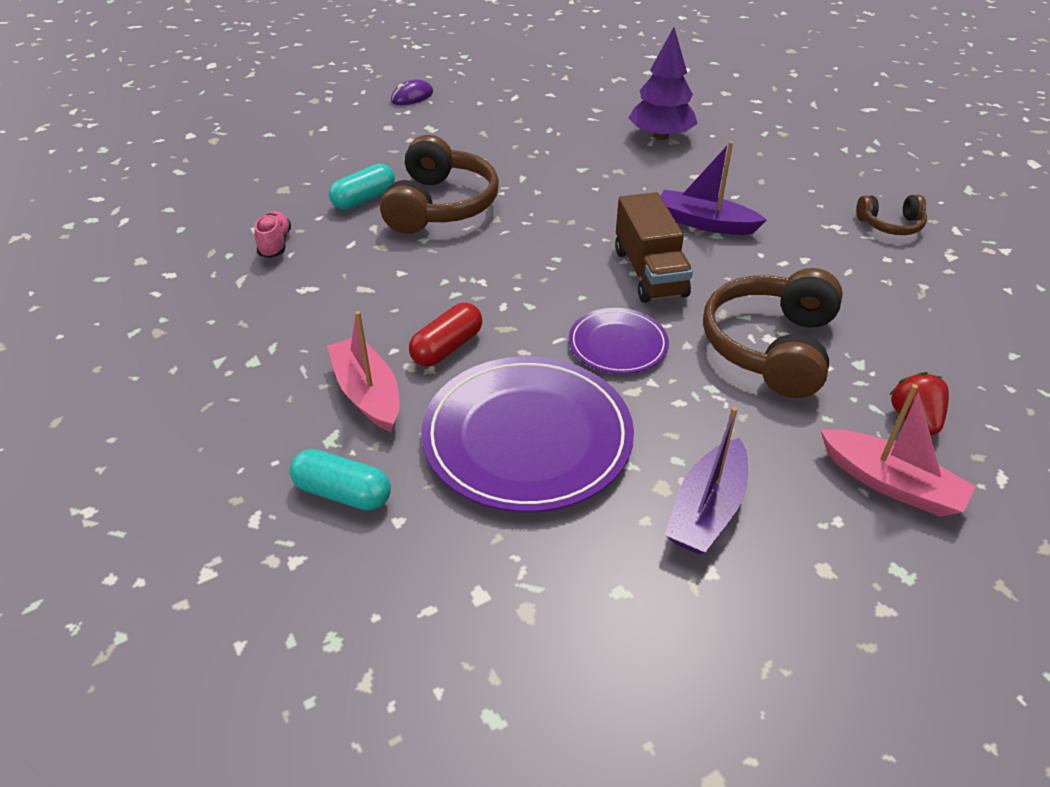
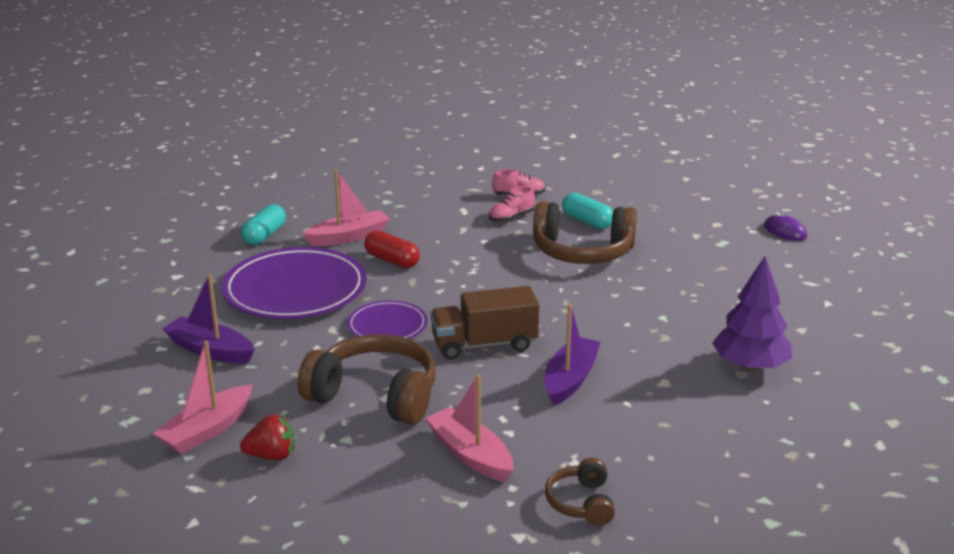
camera: 90 degrees right, 15 degrees down
(340, 251) = (511, 218): none -> pink shoe
(850, 281) = (470, 454): none -> pink boat

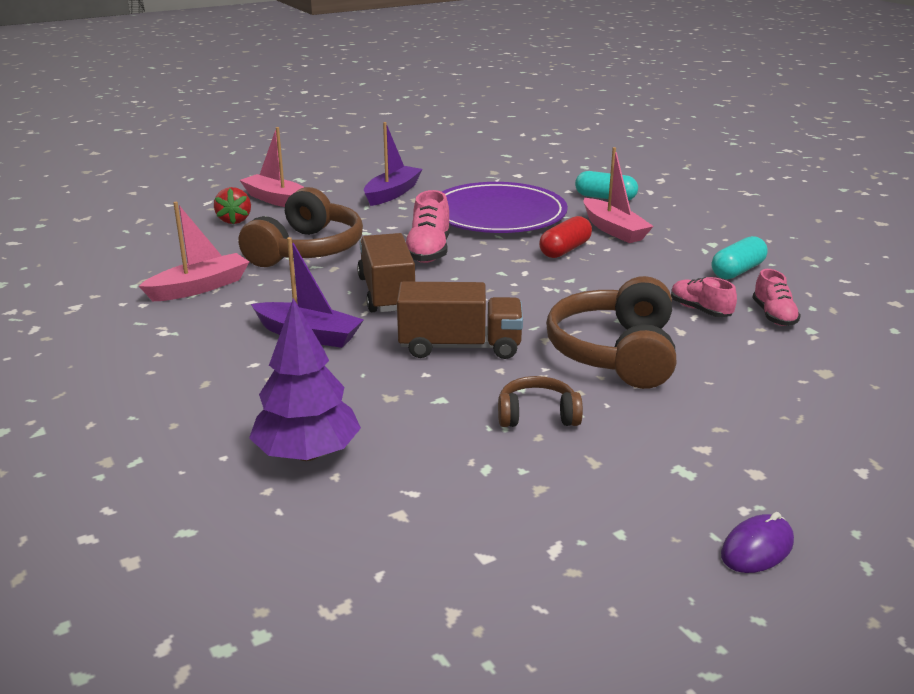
camera: 90 degrees right, 0 degrees up
(387, 325) = (428, 251): purple plate -> pink shoe
(581, 309) = (460, 347): none -> brown truck
(581, 503) = (101, 333): brown headphones -> brown headphones (537, 415)
(587, 221) = (712, 360): turquoise capsule -> turquoise capsule (737, 271)

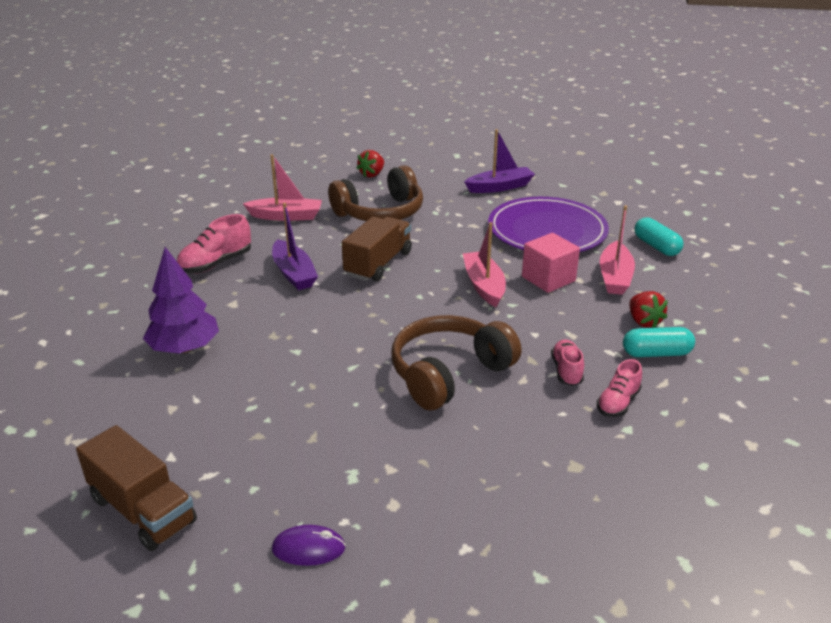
camera: 40 degrees right, 5 degrees up
(277, 200) = (418, 167): pink boat -> pink boat (484, 285)
(428, 251) = (452, 243): pink shoe -> pink shoe (215, 264)
(460, 347) = (362, 321): brown truck -> brown truck (143, 510)
(537, 415) = (331, 390): brown headphones -> none
(565, 250) = (548, 279): red capsule -> pink cube
(690, 253) = (643, 321): none -> red strawberry

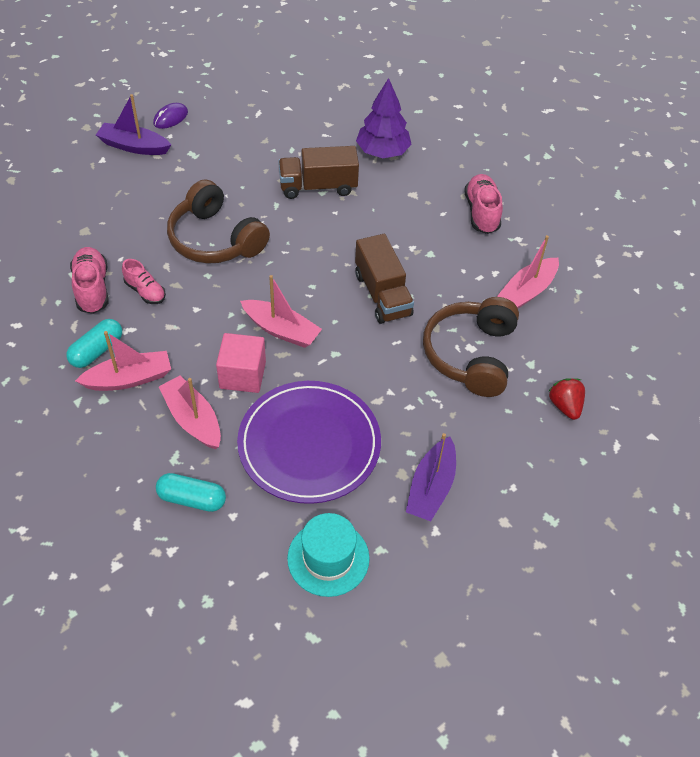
camera: 130 degrees right, 20 degrees up
(143, 510) = (261, 86): brown truck -> brown truck (318, 187)
(294, 273) = (421, 242): purple boat -> purple boat (134, 146)
(449, 373) = (215, 239): brown headphones -> brown headphones turned 135 degrees clockwise
(596, 194) = (328, 558): none -> turquoise hat
(618, 403) = (92, 288): pink shoe -> pink shoe, size x1.52
(643, 321) = (129, 379): red strawberry -> pink boat

